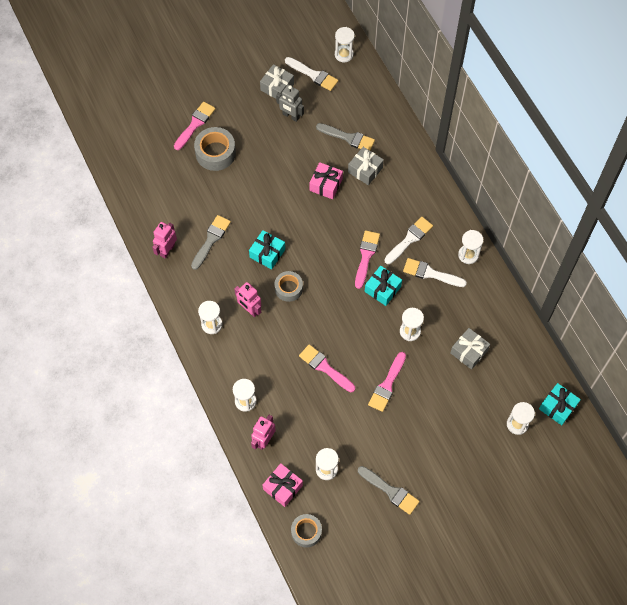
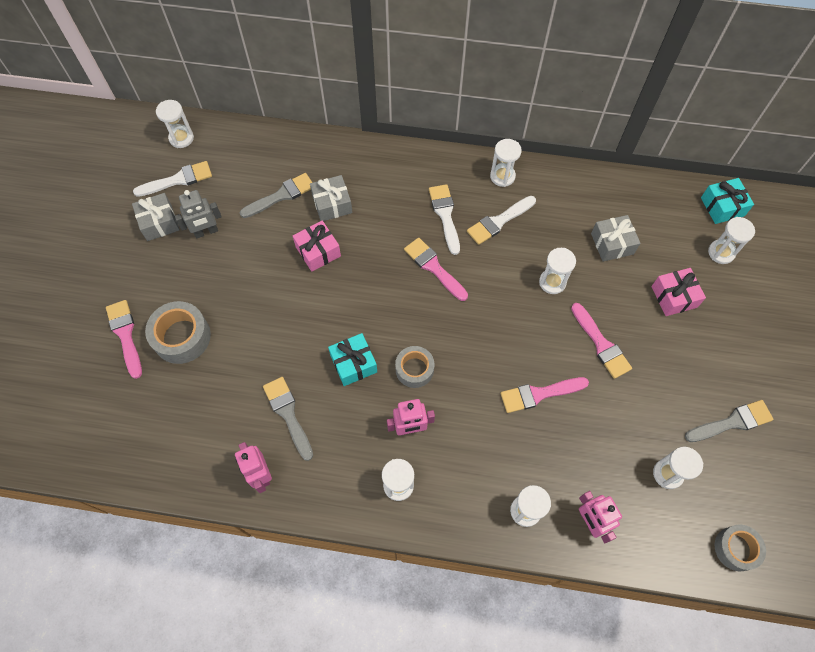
camera: 55 degrees left, 0 degrees up
(282, 487) = (663, 539): pink gift -> pink gift (674, 297)
(382, 289) = (484, 276): turquoise gift -> none

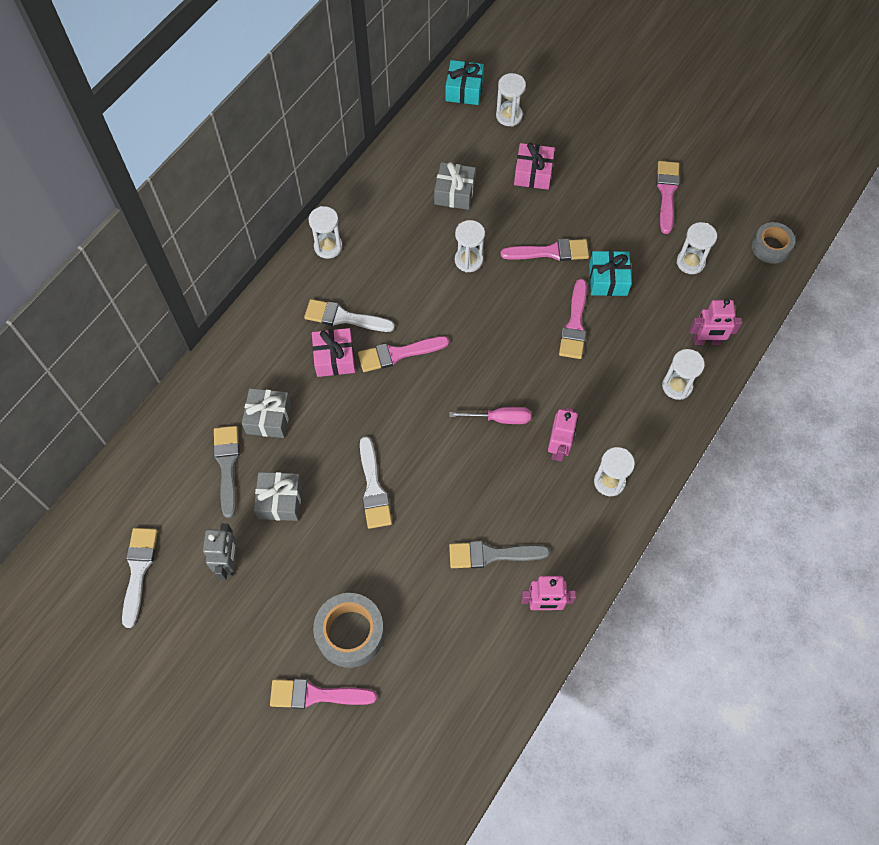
camera: 65 degrees left, 0 degrees up
(159, 222) = (186, 611): grey gift -> grey gift (280, 501)
(181, 138) = (80, 546): white hourglass -> none
(318, 251) = (319, 455): pink gift -> pink gift (334, 358)
(353, 364) = (467, 471): turquoise gift -> turquoise gift (608, 280)
(414, 369) = (500, 418): grey tape -> pink screwdriver
(499, 221) = (378, 273): white brush -> white brush (373, 488)
(732, 422) = (667, 193): grey brush -> pink brush

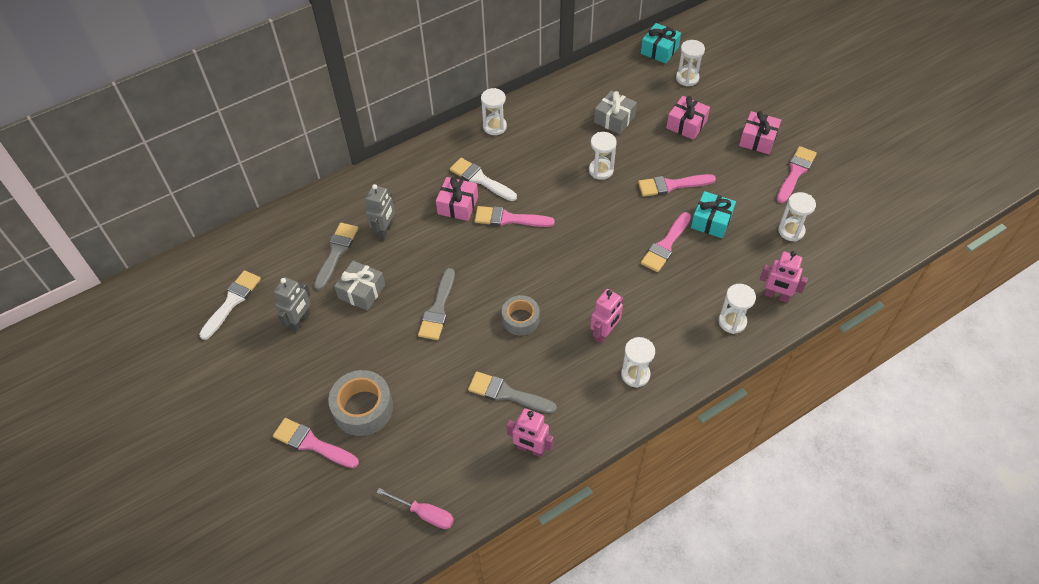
camera: 25 degrees right, 10 degrees down
(268, 418) = (385, 230): grey gift -> grey robot
(373, 488) = (438, 308): white brush -> grey brush
(500, 418) = (566, 294): pink screwdriver -> pink screwdriver (425, 514)
(550, 252) = (672, 185): pink brush -> pink brush turned 150 degrees clockwise
(613, 167) = (758, 139): none -> pink gift
(770, 247) = (871, 242): grey tape -> grey tape (520, 319)

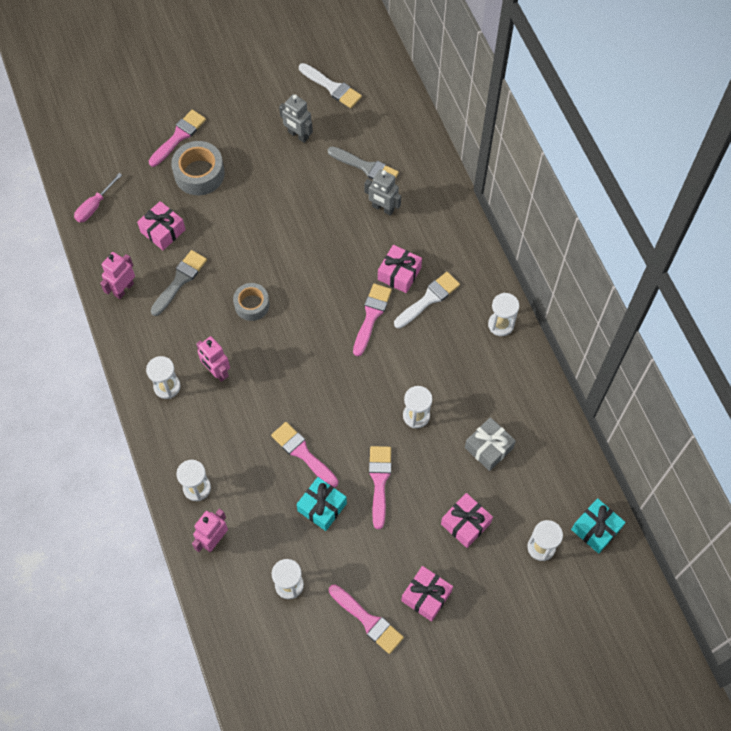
camera: 100 degrees right, 10 degrees up
(362, 291) = (317, 183): grey gift -> none
(438, 308) = (282, 240): grey brush -> none
(446, 427) = (163, 231): none -> pink gift

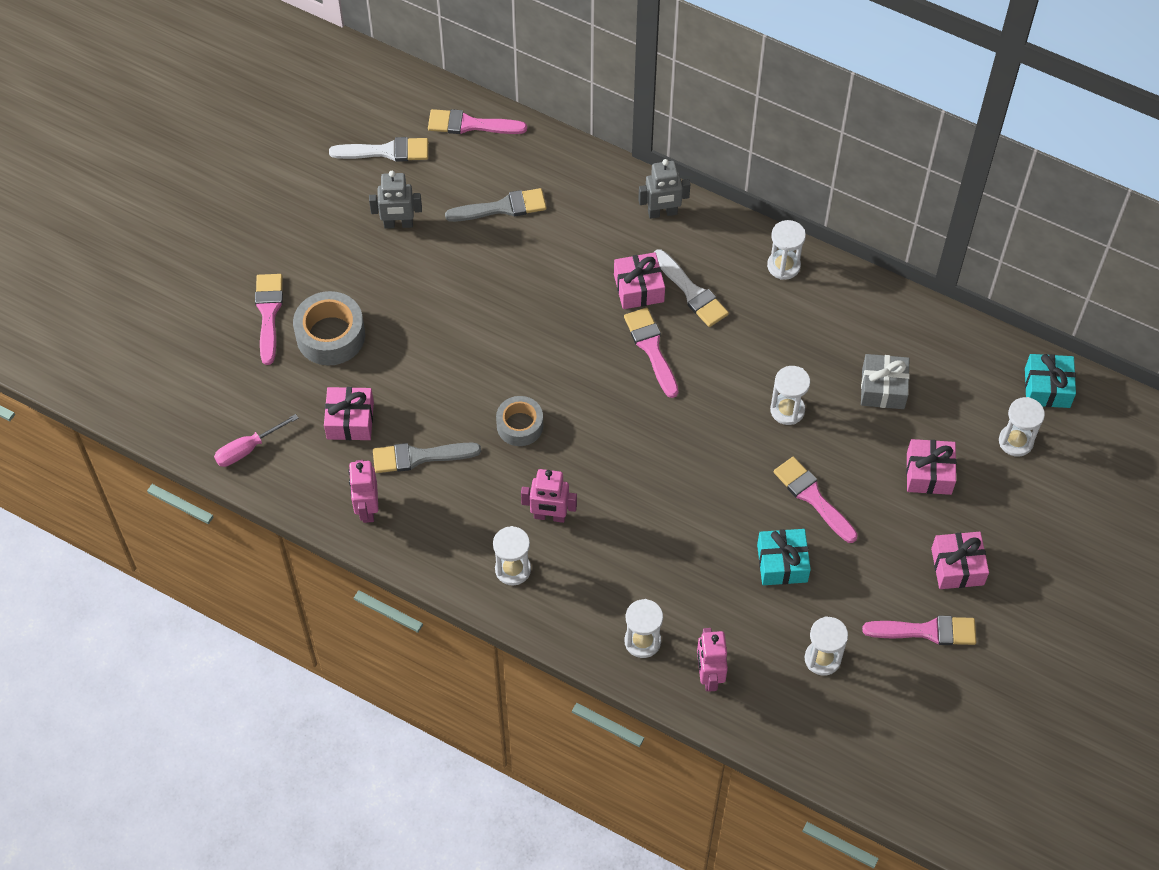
camera: 40 degrees left, 5 degrees down
(94, 206) = (247, 449): pink screwdriver -> pink screwdriver turned 60 degrees clockwise
(180, 281) = (419, 457): grey brush -> grey brush turned 90 degrees counterclockwise
(303, 453) = (714, 528): pink brush -> pink brush (471, 125)
(383, 208) = (559, 236): grey robot -> grey robot (662, 213)
(428, 299) = (691, 292): white brush -> white brush turned 135 degrees clockwise

